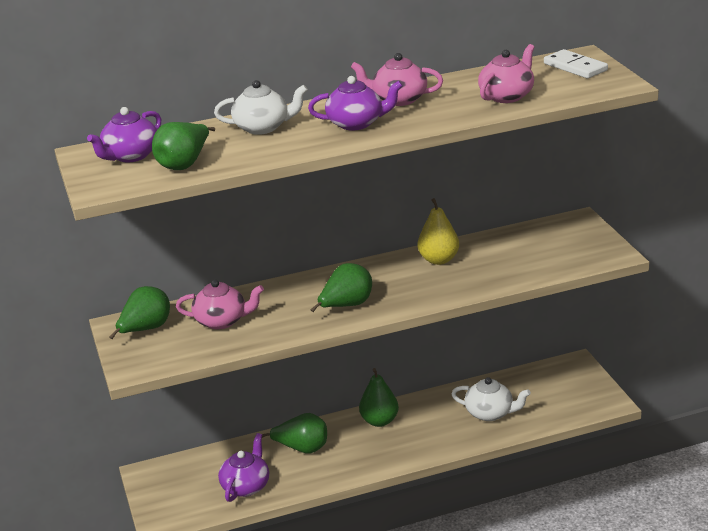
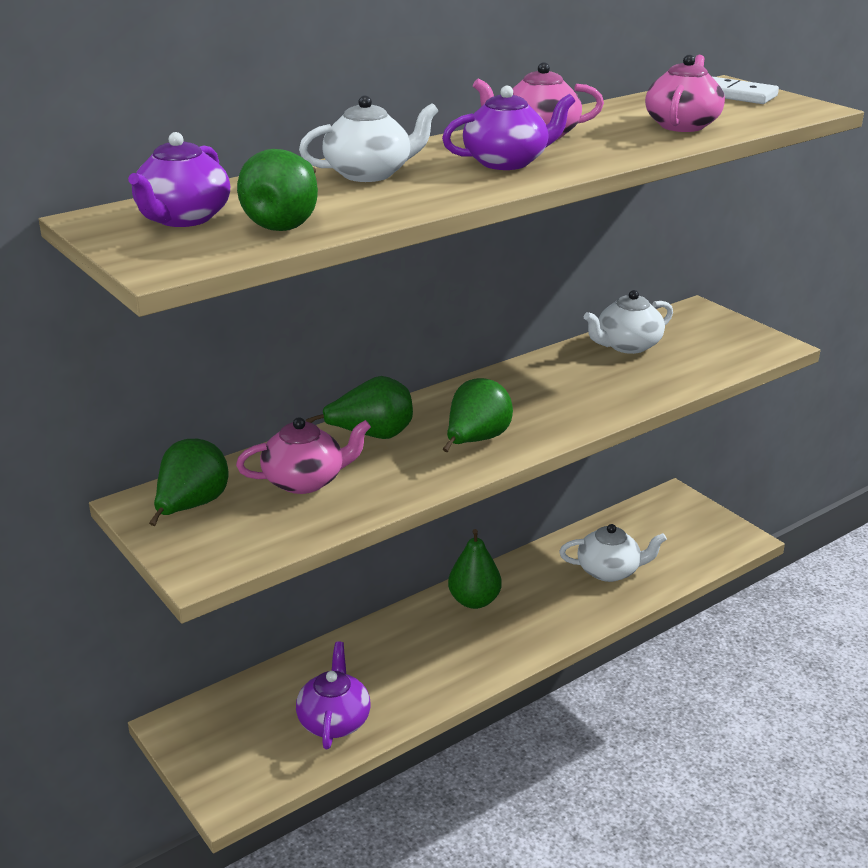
camera: 20 degrees left, 0 degrees up
(302, 448) = (388, 654): green pear -> green pear (372, 435)
(439, 260) = (559, 371): yellow pear -> none
(502, 244) = (627, 346): none -> white teapot

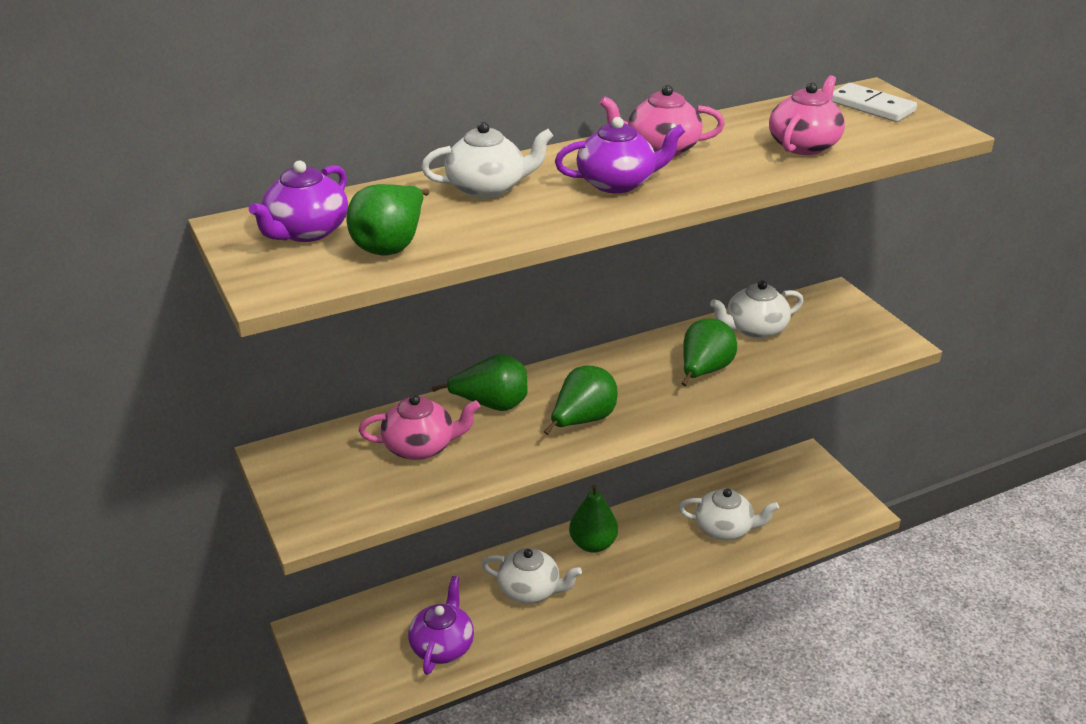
camera: 10 degrees right, 5 degrees up
(191, 506) = (317, 462): green pear -> green pear (704, 371)
(418, 653) = (530, 590): none -> white teapot

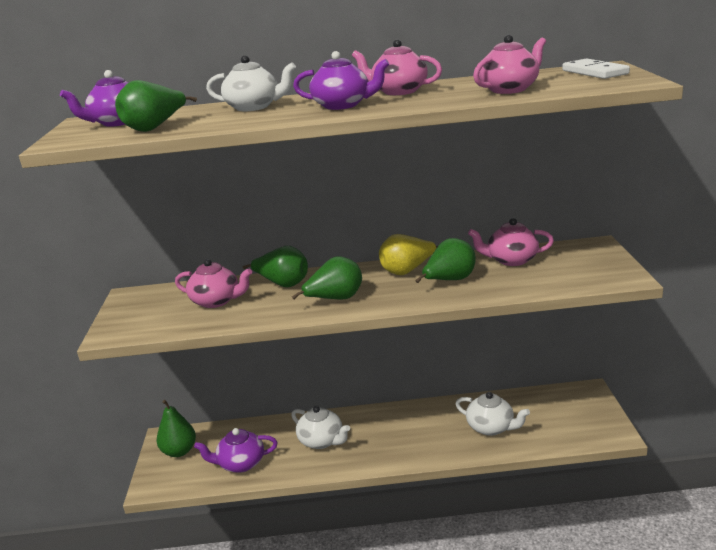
camera: 25 degrees right, 10 degrees down
(442, 646) = (240, 464): purple teapot -> purple teapot turned 135 degrees counterclockwise
(593, 544) = (385, 420): green pear -> green pear (179, 451)
(641, 362) = (407, 271): none -> yellow pear
(754, 329) = (511, 260): white teapot -> pink teapot

